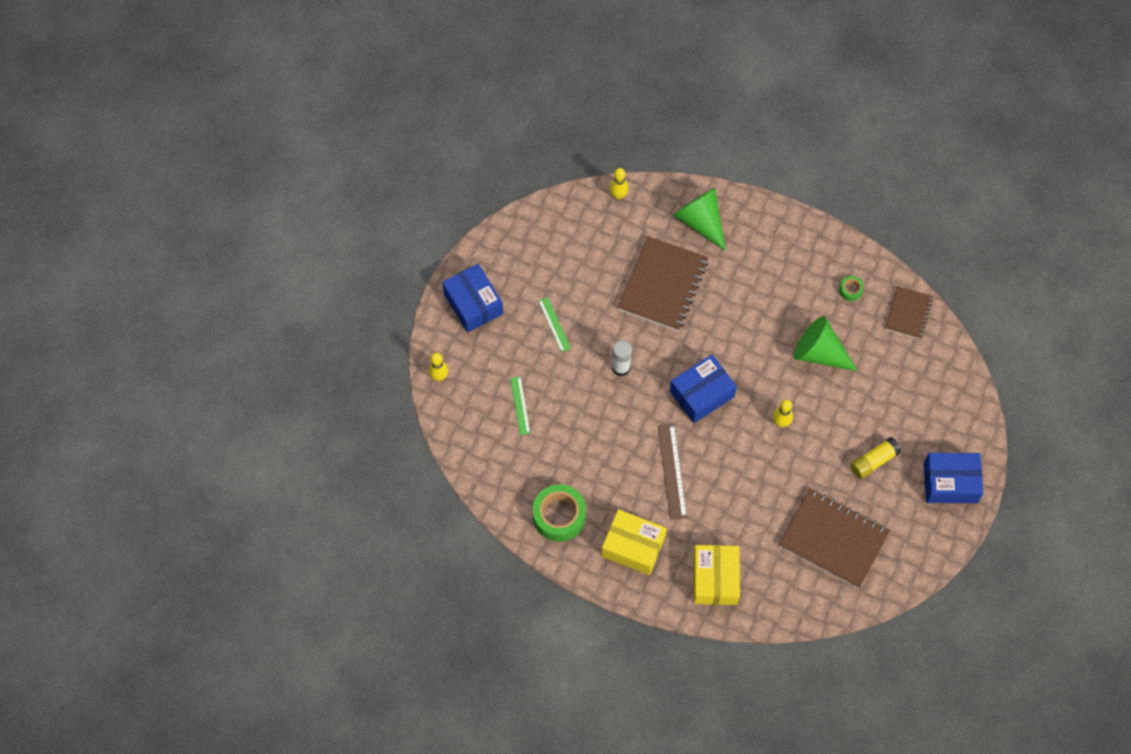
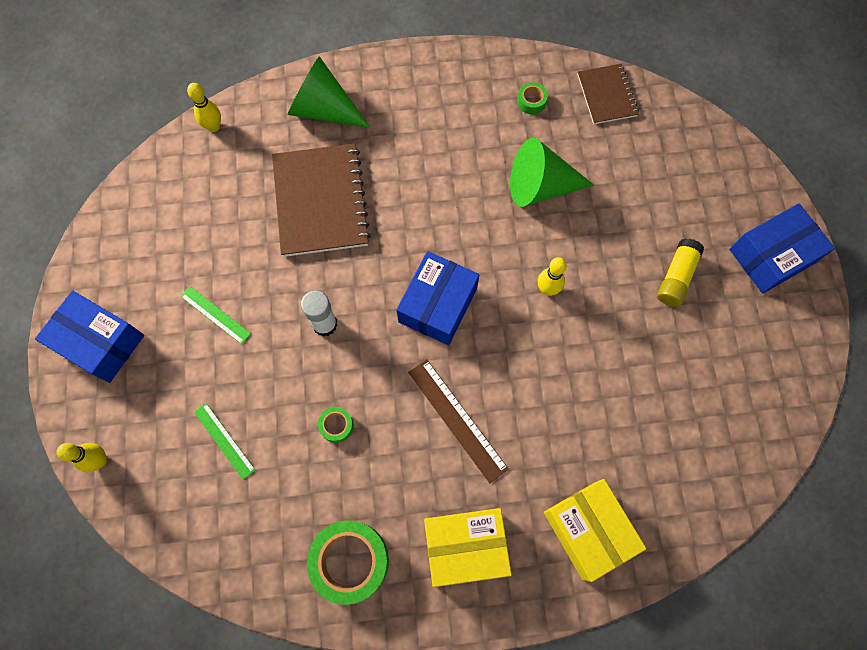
camera: 30 degrees left, 5 degrees up
(594, 434) = (336, 426): none -> green tape
(833, 539) = (691, 396): brown notebook -> none

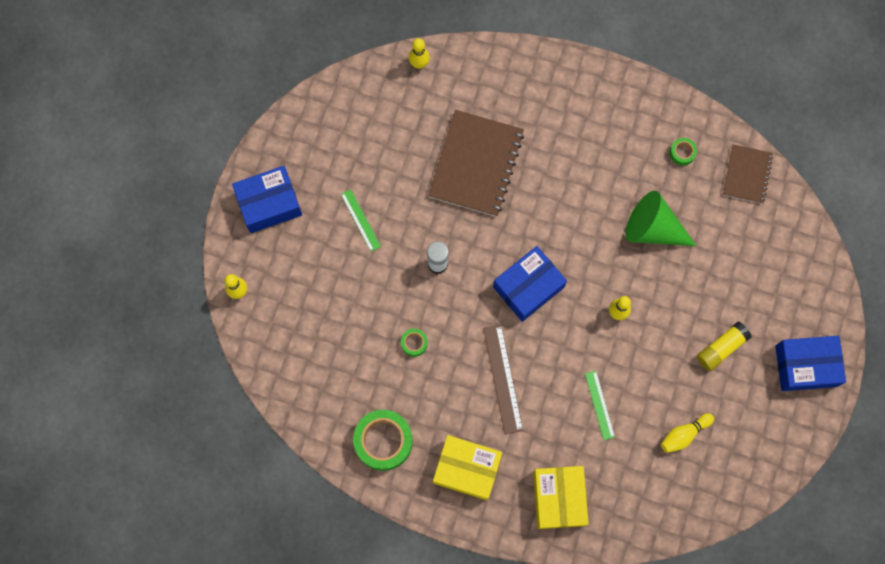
camera: 25 degrees right, 5 degrees up
(100, 342) = (269, 204): blue box -> blue box turned 75 degrees counterclockwise
(224, 440) = (330, 317): green ruler -> green ruler (599, 405)
(323, 109) = (511, 86): green cone -> none
(688, 388) = (684, 434): none -> yellow bowling pin

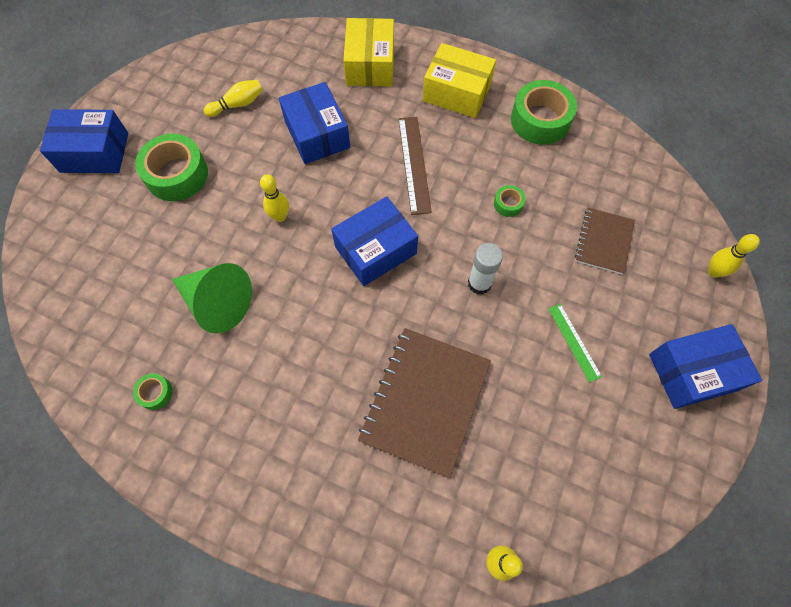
camera: 175 degrees left, 10 degrees down
(599, 405) = (317, 134): green ruler -> blue box
(721, 348) = (177, 174): yellow glue stick -> green tape
(747, 174) = (83, 358): brown notebook -> brown notebook (604, 241)

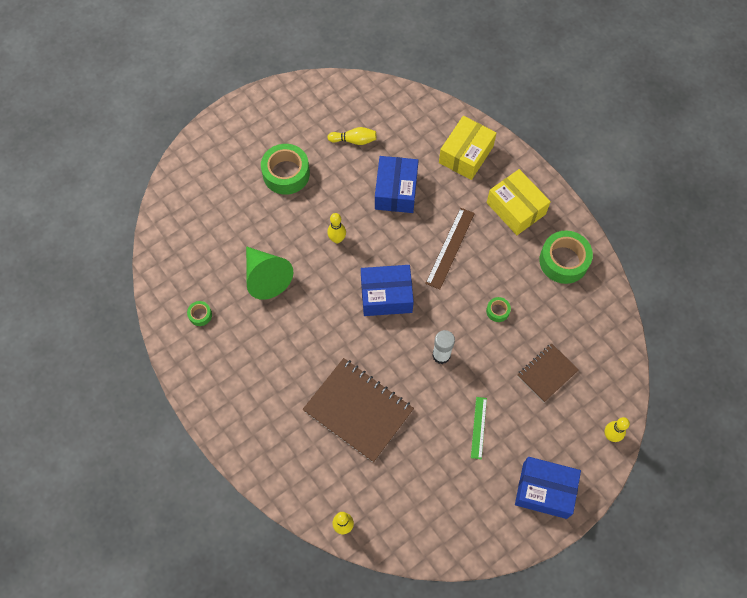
camera: 30 degrees right, 0 degrees up
(94, 152) = (241, 130): blue box -> none
(425, 401) = (358, 410): brown notebook -> brown notebook turned 75 degrees clockwise

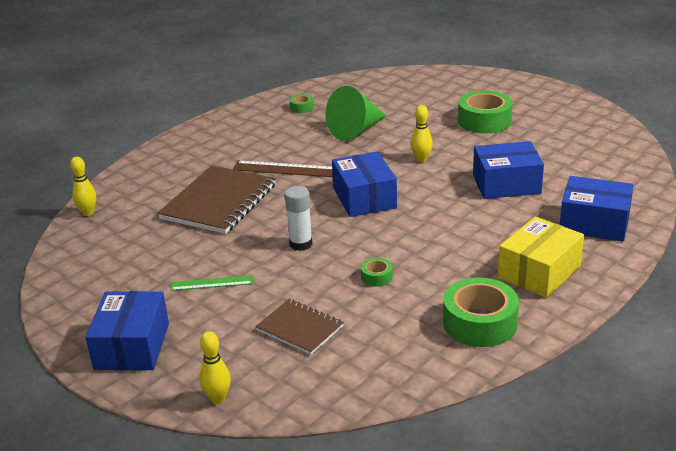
camera: 80 degrees right, 35 degrees down
(354, 140) = (555, 150): yellow bowling pin -> none
(450, 248) = (450, 230): brown ruler -> brown ruler (286, 169)
(466, 154) = (594, 223): yellow box -> blue box

